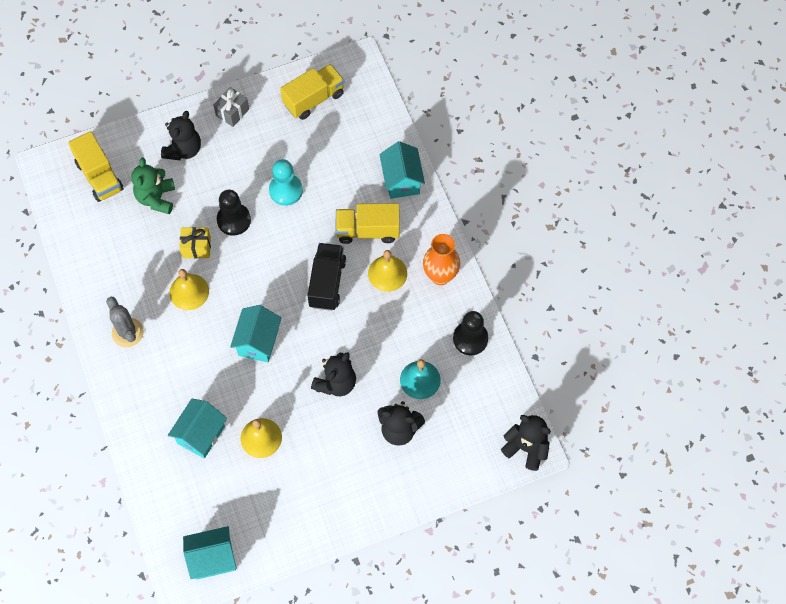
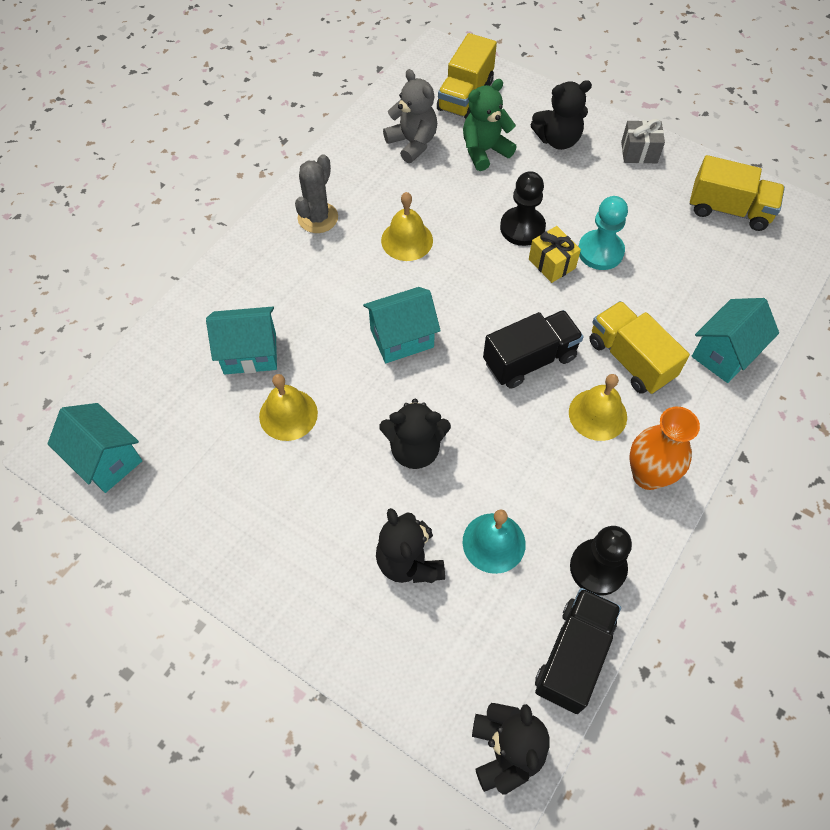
camera: 55 degrees right, 5 degrees down
(113, 236) = (412, 143): none -> grey teddy bear
(196, 247) = (462, 216): yellow gift -> yellow gift (552, 264)
(505, 383) = (573, 656): none -> black truck

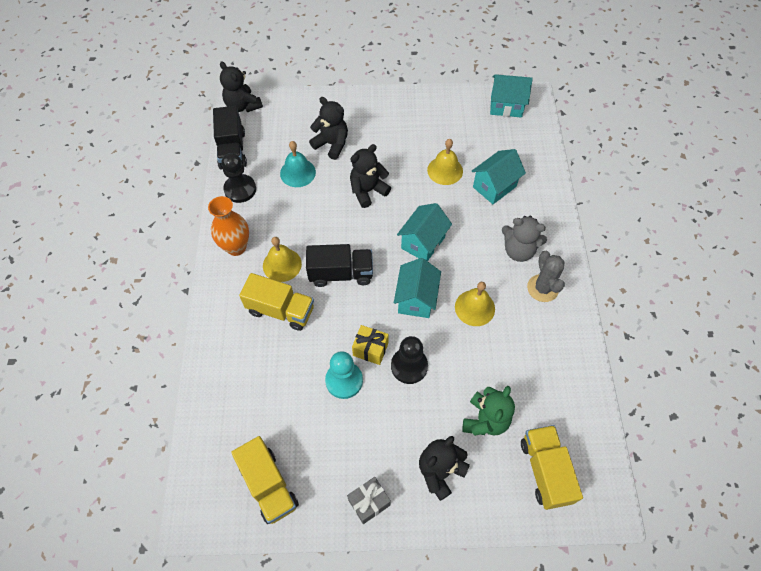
camera: 145 degrees right, 0 degrees up
(412, 143) = (541, 391): grey teddy bear -> grey teddy bear (518, 250)
(529, 360) = (341, 273): black truck -> black truck turned 120 degrees counterclockwise
(724, 354) = (222, 350): turquoise house -> turquoise house (416, 299)
(729, 210) = (268, 485): yellow truck -> yellow truck turned 105 degrees counterclockwise

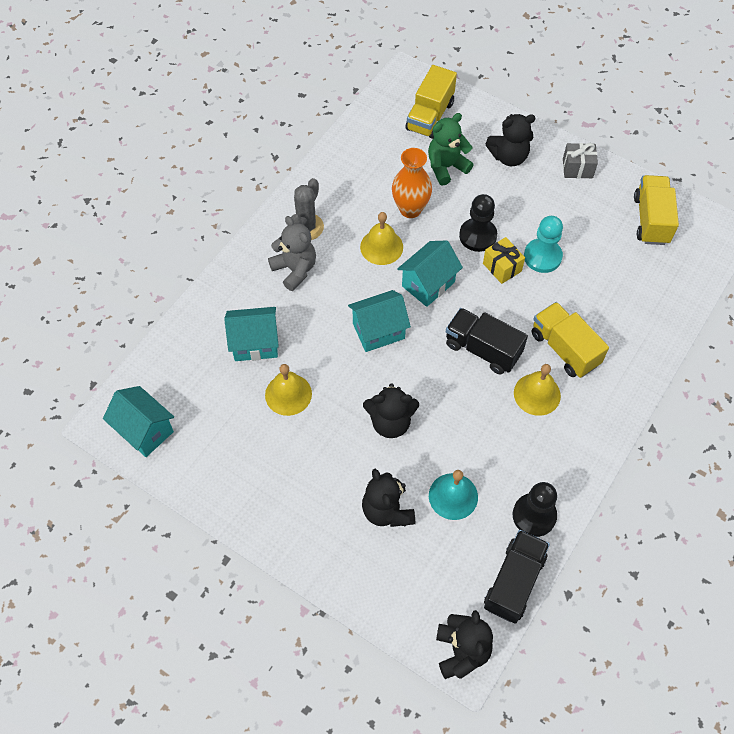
camera: 145 degrees left, 0 degrees up
(236, 247) = (575, 443): orange vase -> orange vase (410, 209)

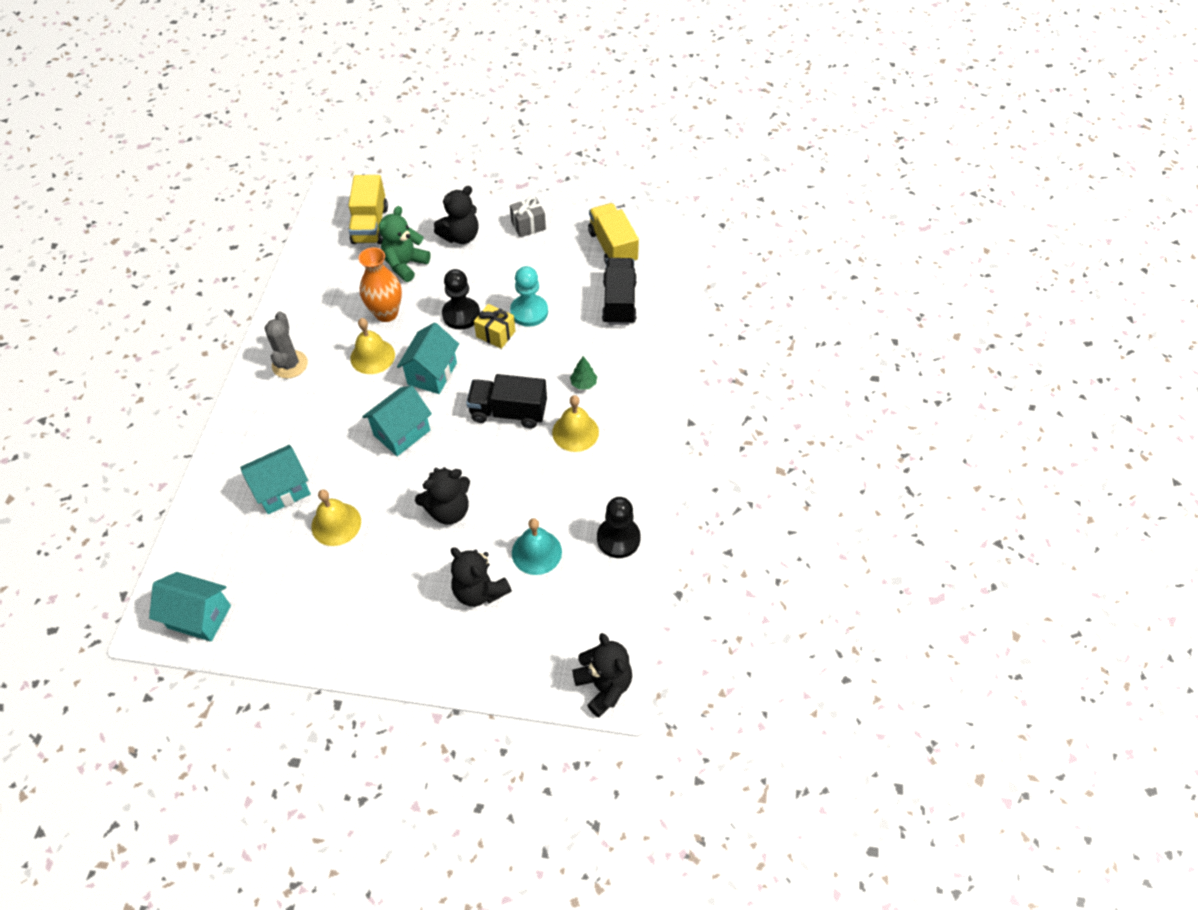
camera: 25 degrees left, 5 degrees down
(295, 269) = (294, 407): grey teddy bear -> none
(514, 582) = (625, 604): black truck -> black truck (619, 302)
(564, 349) = (583, 383): yellow truck -> green tree

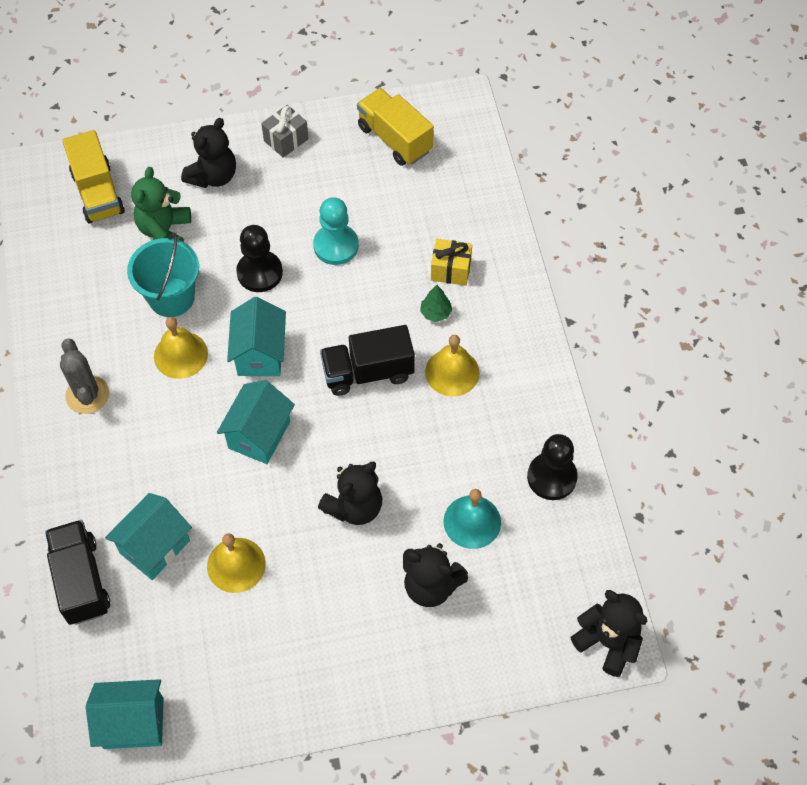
camera: 20 degrees left, 5 degrees up
(386, 313) = (171, 297): orange vase -> turquoise bucket
(495, 334) = (310, 284): yellow gift -> yellow gift (450, 270)
(619, 302) = (432, 204): black truck -> black truck (81, 580)

